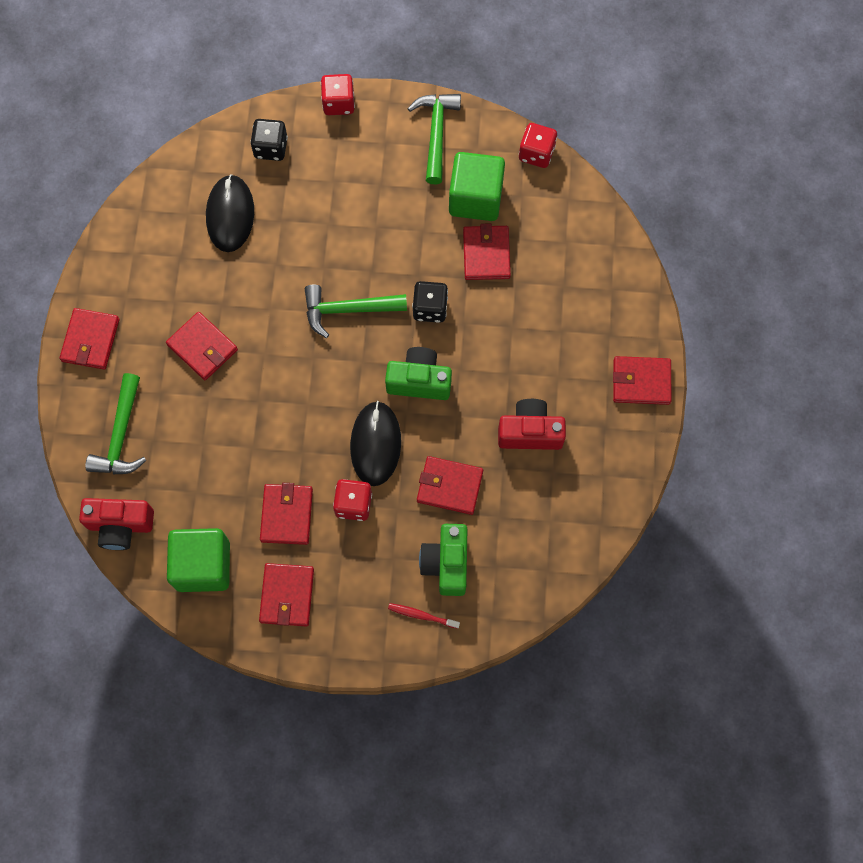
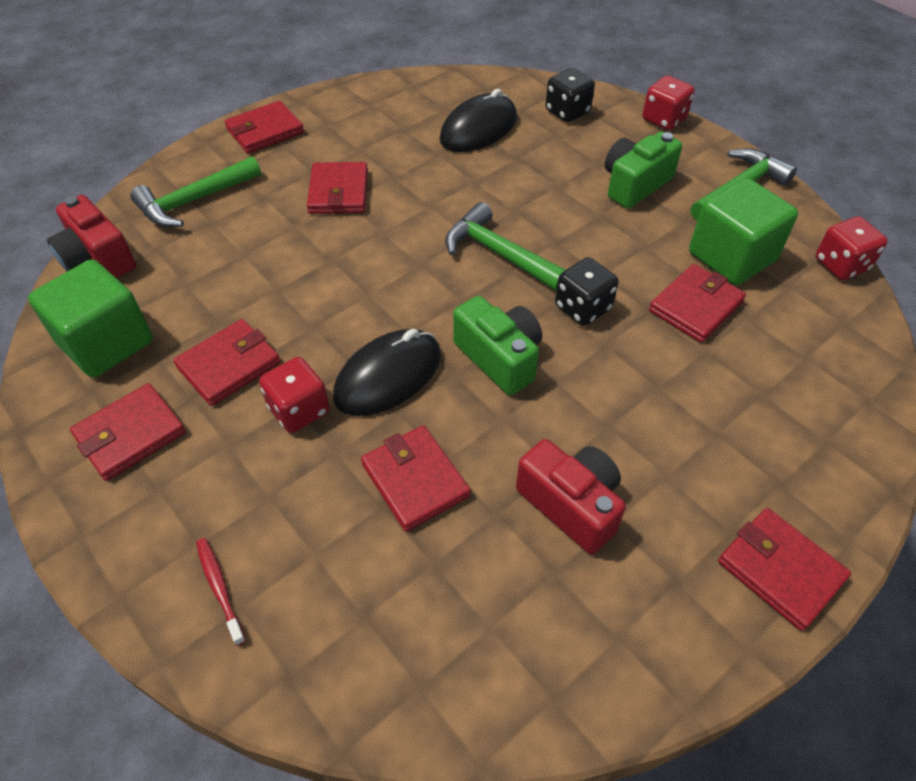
camera: 45 degrees right, 20 degrees down
(446, 563) = (315, 557): green camera -> green camera (635, 184)

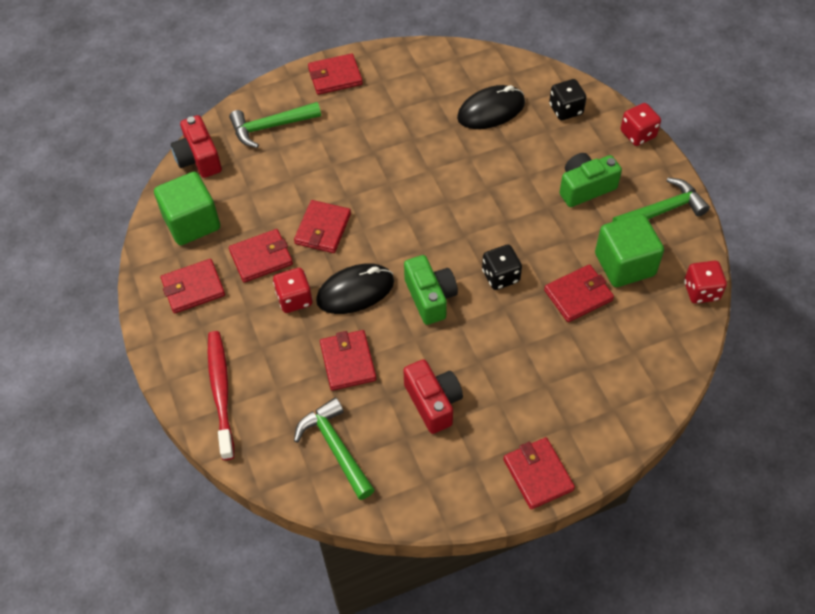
camera: 20 degrees right, 5 degrees up
(219, 588) = (221, 392): red toothbrush -> red toothbrush, size x2.04
(338, 192) = (370, 143): red wallet -> red wallet (323, 229)
(498, 253) = (461, 220): green hammer -> green hammer (335, 447)

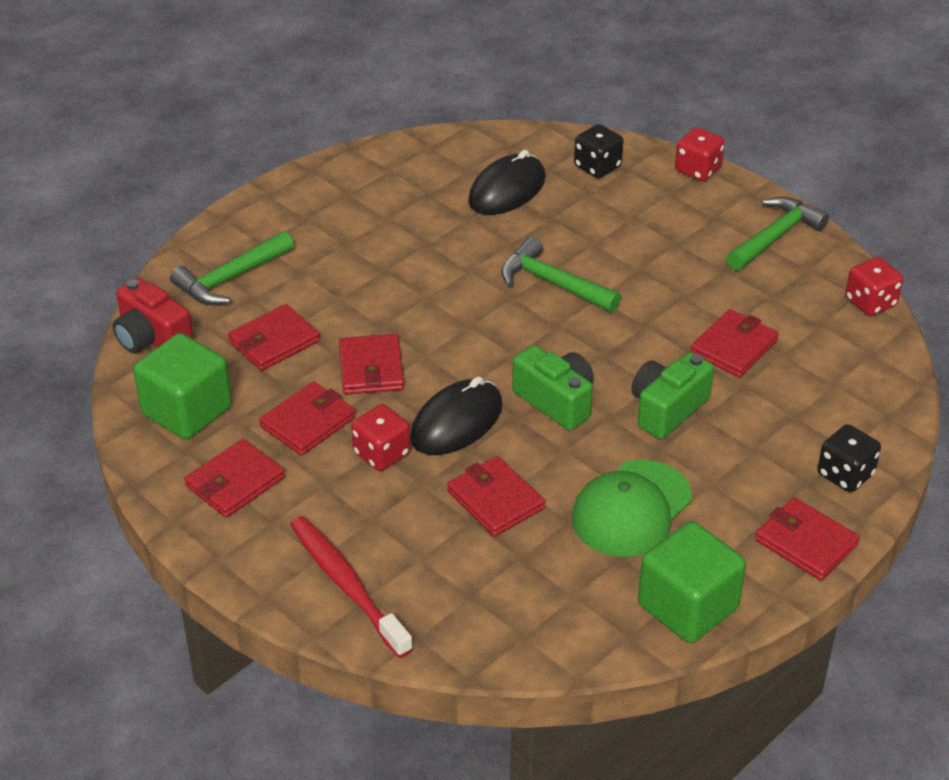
camera: 25 degrees left, 15 degrees down
(335, 76) = (283, 204): red wallet -> red wallet (274, 341)
(335, 447) = (539, 596): green hammer -> green hammer (552, 283)
(433, 402) = (631, 509): red camera -> green cap
(500, 276) = (628, 354): black dice -> black dice (845, 474)
(585, 187) = (671, 238): green camera -> green camera (667, 409)
(624, 264) = (767, 301): green cube -> green cube (687, 607)

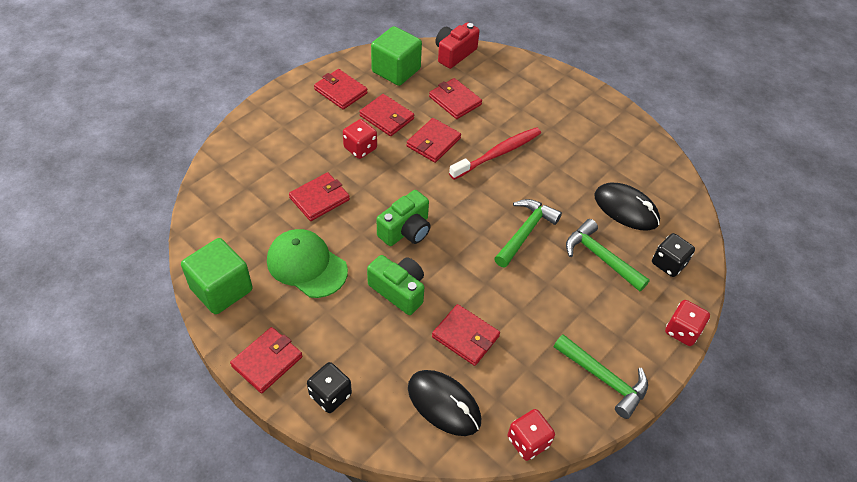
camera: 85 degrees right, 10 degrees up
(230, 278) = (509, 80): green hammer -> green hammer (600, 257)
(347, 585) = (261, 137): red toothbrush -> red toothbrush (497, 153)
(371, 368) = (433, 142): red wallet -> red wallet turned 45 degrees counterclockwise
(456, 422) = (386, 181): black mouse -> black mouse (444, 404)

